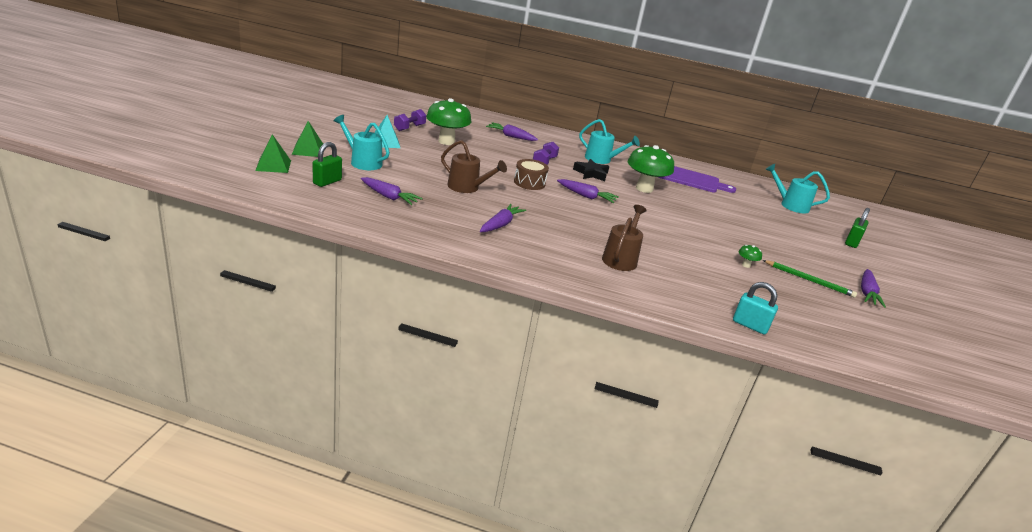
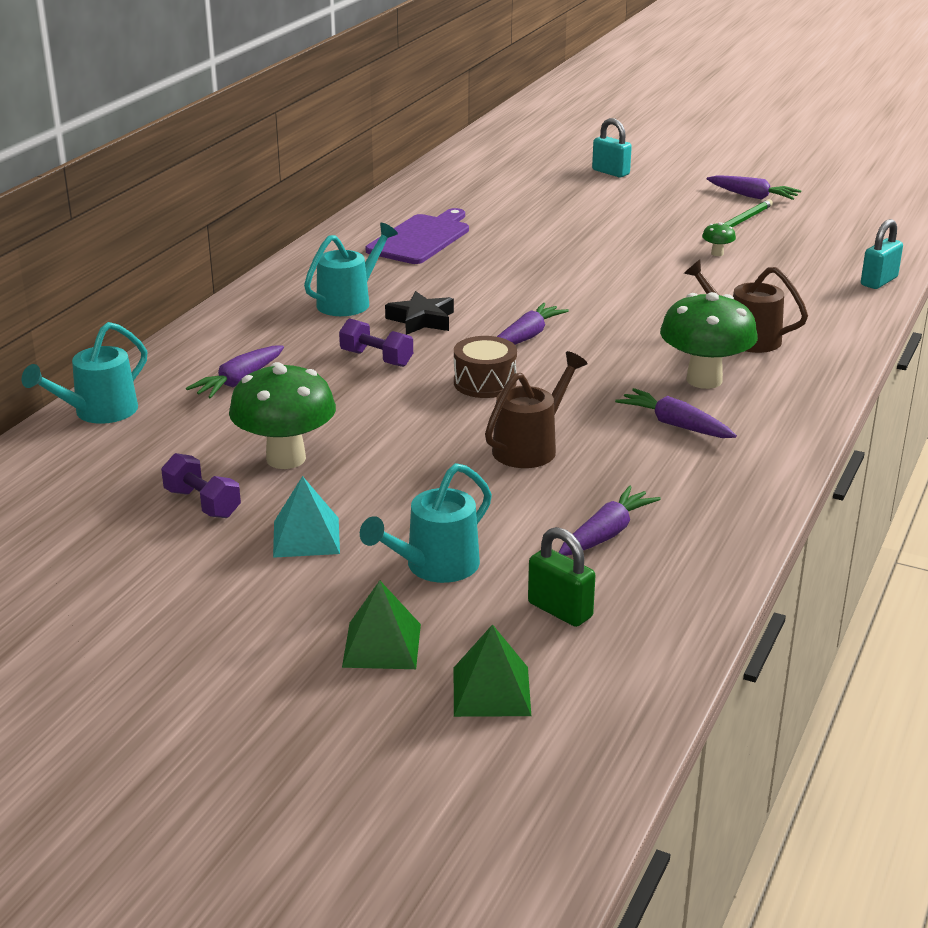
camera: 75 degrees left, 0 degrees up
(644, 189) = (475, 283): green mushroom -> green mushroom (704, 380)
(790, 205) = (498, 184): turquoise watering can -> turquoise watering can (98, 413)
(851, 242) = (610, 172): green padlock -> turquoise padlock

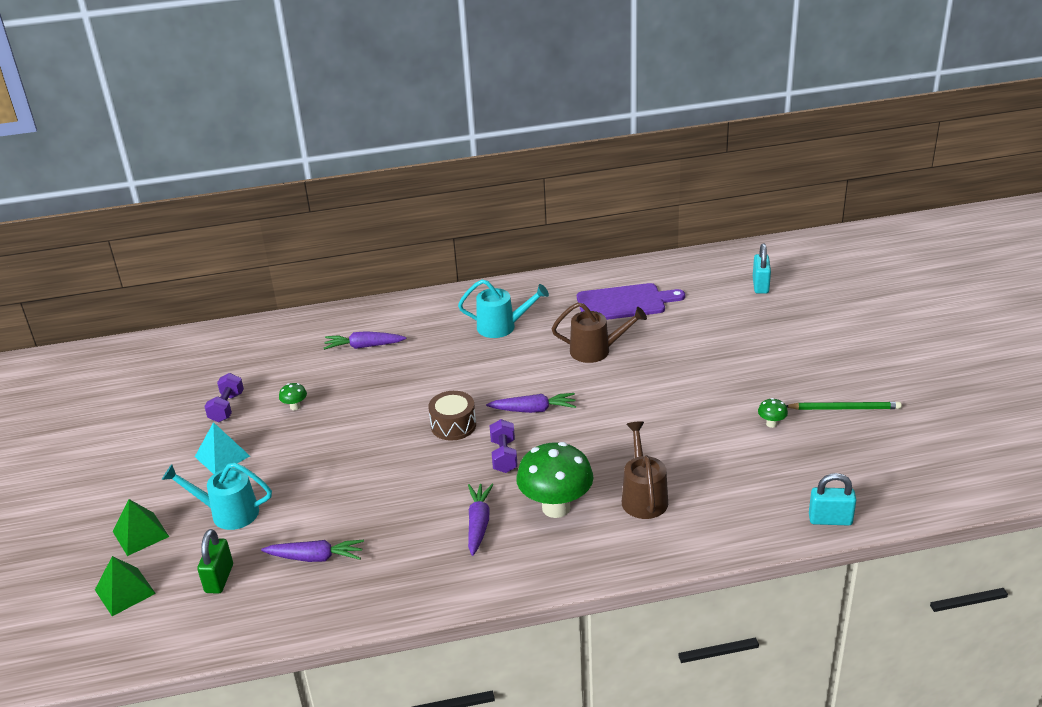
camera: 55 degrees right, 5 degrees up
(98, 413) = (286, 327): turquoise watering can -> none
(286, 459) = (295, 407): green mushroom -> green mushroom, size x0.42
(376, 358) = (440, 374): purple dumbbell -> purple dumbbell (504, 456)
(421, 320) = (509, 362): black star -> none
(531, 447) = (391, 481): brown watering can -> brown watering can (596, 350)
(610, 172) = (850, 314): turquoise padlock -> turquoise padlock (760, 285)
(752, 196) = (907, 392): purple carrot -> none

